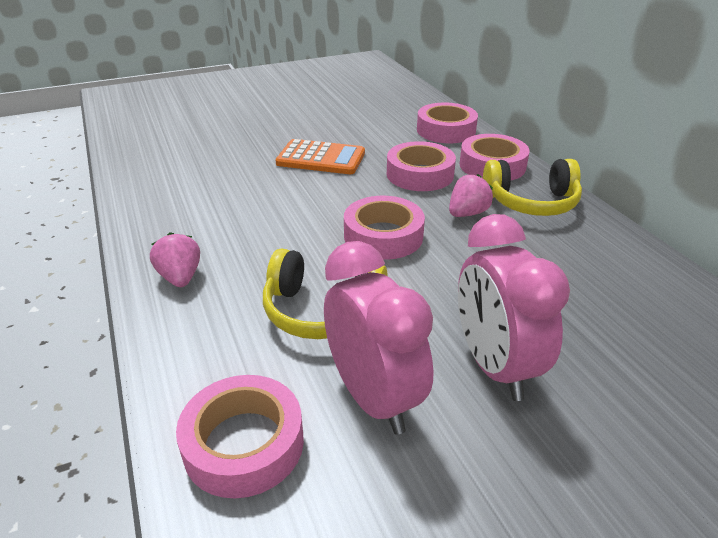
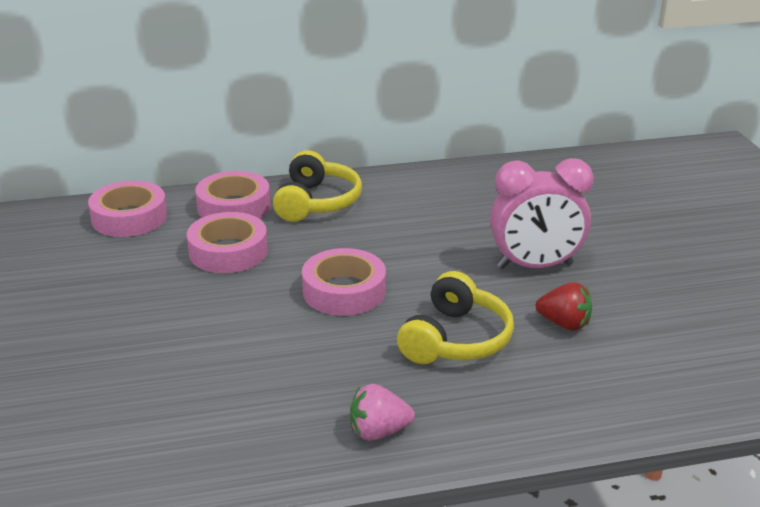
camera: 80 degrees left, 5 degrees down
(244, 443) = (609, 390): pink tape -> none
(321, 158) = (145, 314): orange calculator -> none
(373, 397) = (564, 324): pink clock -> red strawberry
(467, 213) = (322, 238): pink strawberry -> none

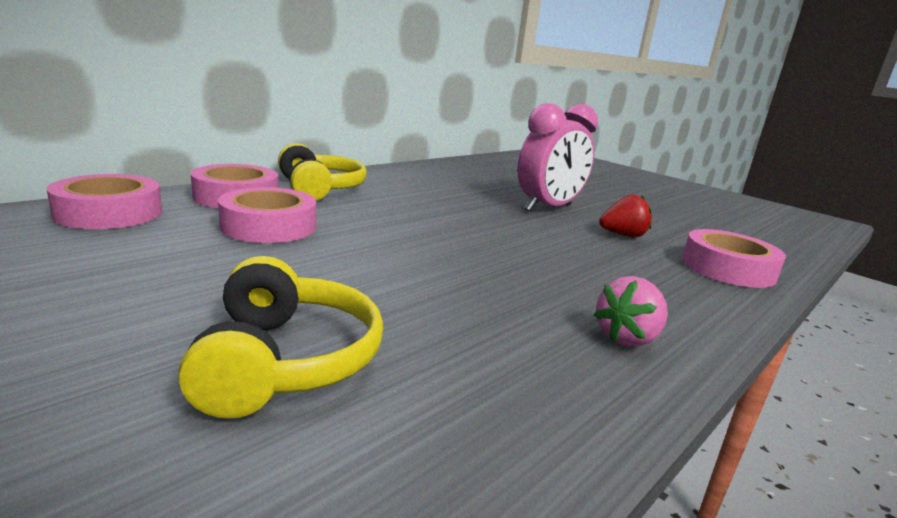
camera: 35 degrees left, 10 degrees down
(344, 291) = (427, 239): pink tape -> pink tape (727, 268)
(456, 339) = (570, 256): yellow headphones -> yellow headphones (286, 361)

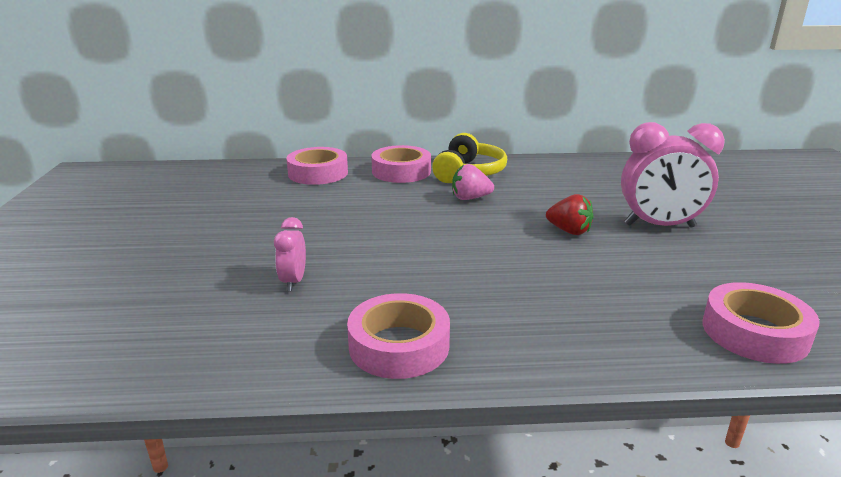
camera: 45 degrees right, 5 degrees up
(269, 226) = (391, 198): pink tape -> pink tape (399, 345)
(286, 361) = (293, 281): yellow headphones -> pink clock
(623, 235) = (692, 270): red strawberry -> red strawberry (569, 231)
(627, 338) = (508, 342): pink strawberry -> pink strawberry (470, 198)

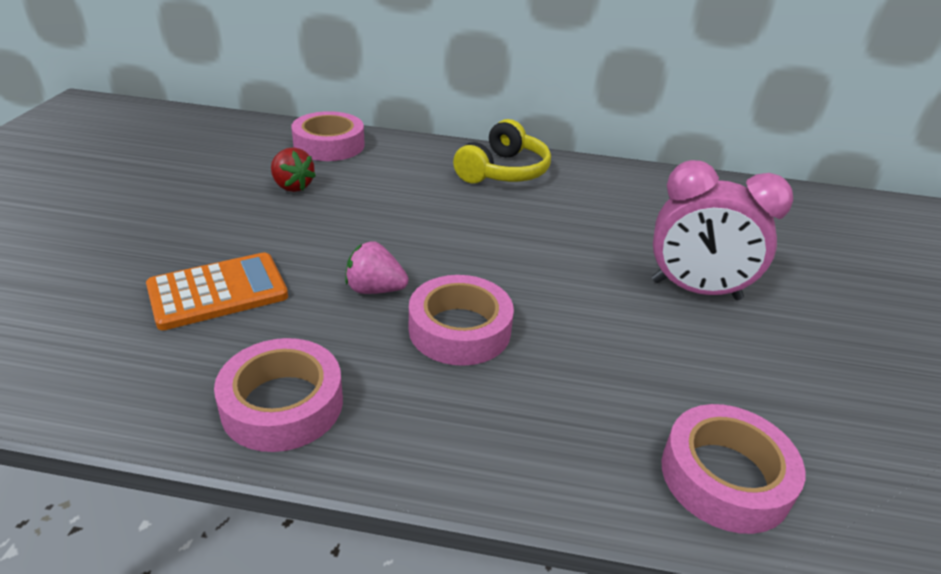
camera: 10 degrees right, 10 degrees up
(293, 281) = (218, 292): pink clock -> orange calculator
(401, 171) = (425, 157): pink tape -> pink tape (459, 329)
(470, 198) = (483, 209): pink strawberry -> pink strawberry (375, 289)
(569, 231) = (576, 278): red strawberry -> red strawberry (292, 186)

